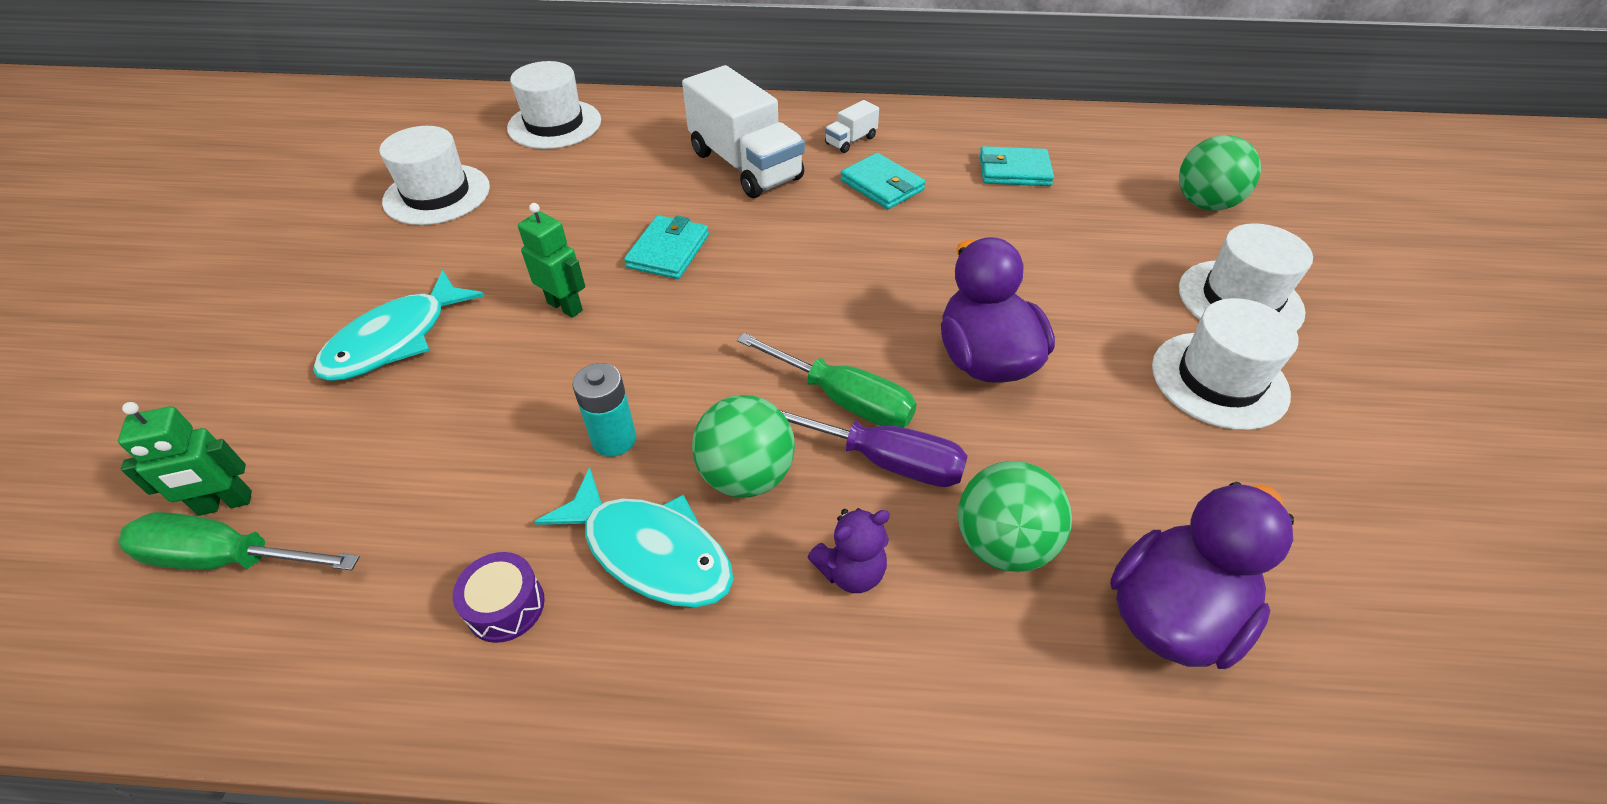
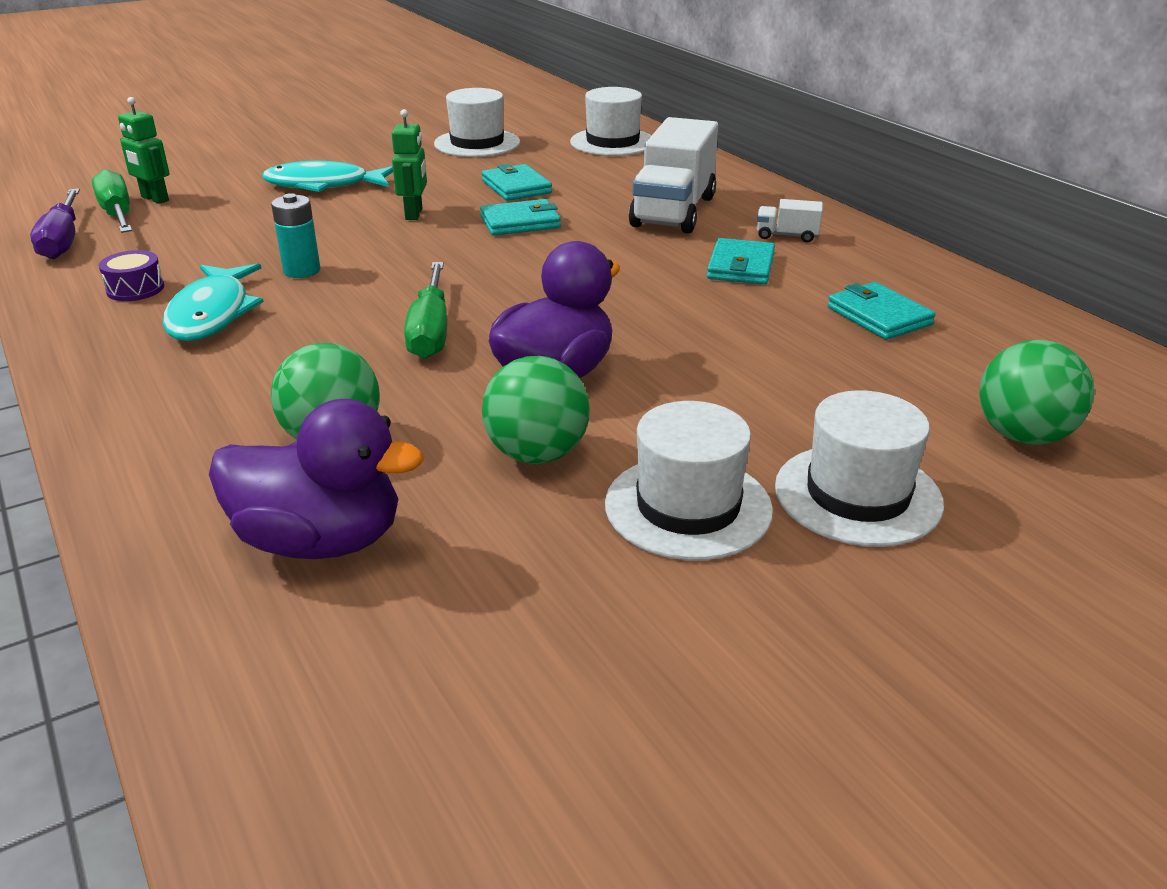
camera: 55 degrees right, 15 degrees down
(583, 219) = (516, 187): none -> turquoise wallet
(746, 476) = (310, 322): green ball -> green ball (537, 454)
(851, 571) = (251, 385): purple teddy bear -> none
(883, 460) = (378, 365): purple screwdriver -> purple screwdriver (63, 240)

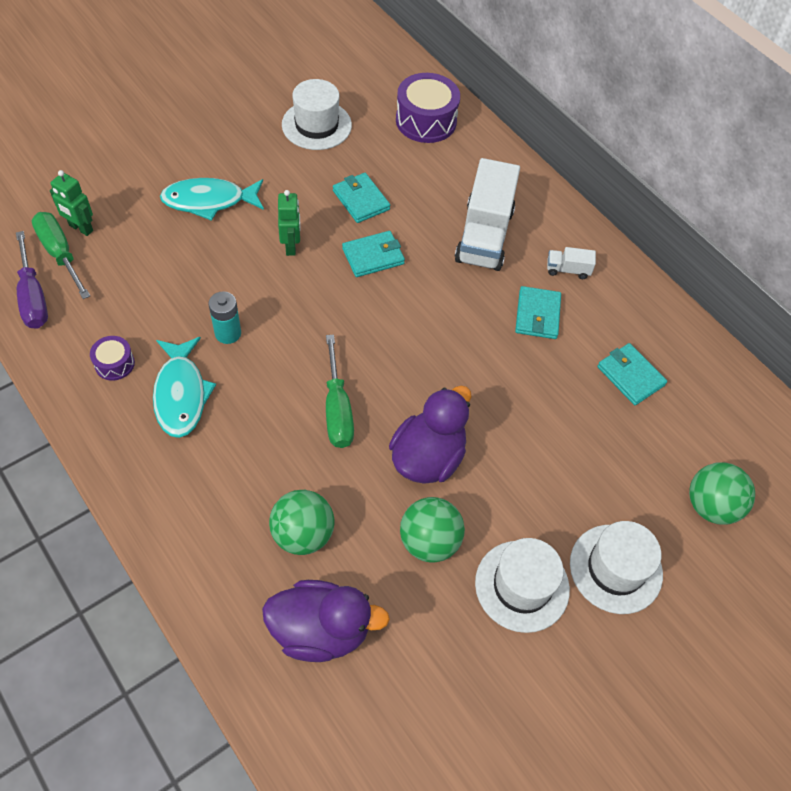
camera: 10 degrees left, 25 degrees up
(612, 142) = (426, 121): white hat -> purple drum

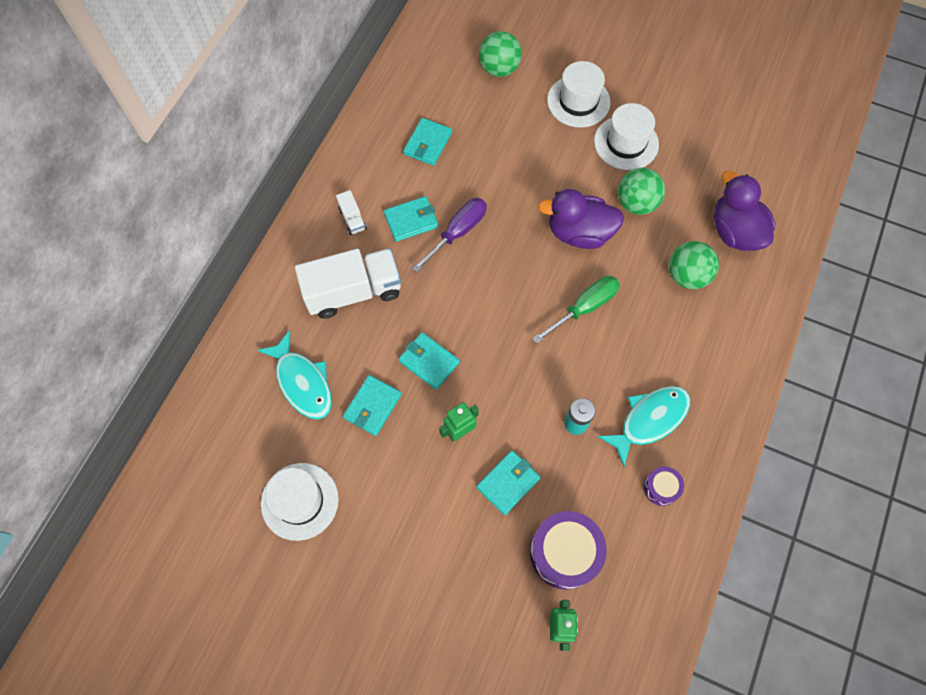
camera: 115 degrees left, 10 degrees up
(33, 296) = (651, 606): purple screwdriver -> purple screwdriver (457, 233)
(60, 254) = (596, 620): green screwdriver -> none
(209, 201) = (454, 534): turquoise fish -> turquoise fish (302, 382)
(218, 256) = (508, 483): none -> turquoise wallet
(426, 121) = (237, 406): purple drum -> purple drum (564, 552)

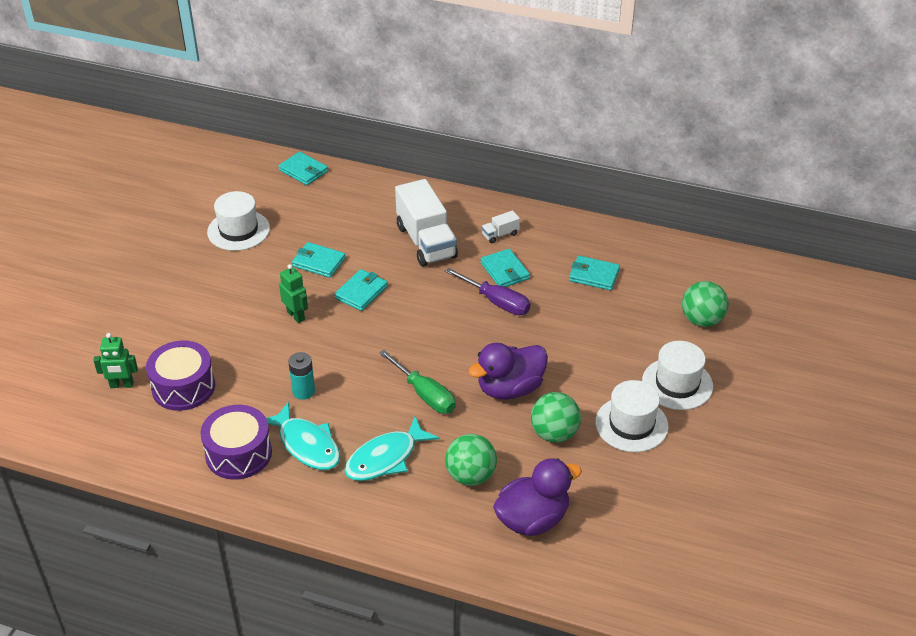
camera: 85 degrees right, 25 degrees down
(302, 382) = (339, 221): turquoise fish -> turquoise fish (385, 458)
(508, 483) = (248, 348): turquoise wallet -> turquoise wallet (303, 171)
(579, 233) = (510, 388): purple duck -> purple duck turned 120 degrees counterclockwise
(661, 488) = (238, 453): purple drum -> purple drum, size x1.93

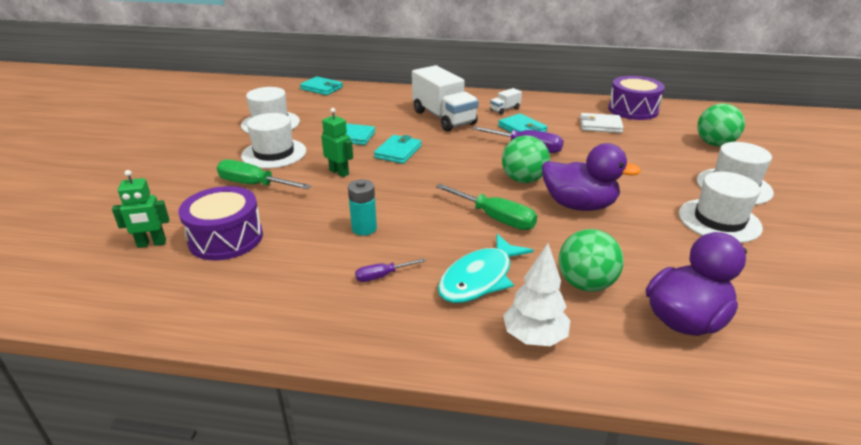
camera: 10 degrees left, 10 degrees down
(213, 323) = (254, 185): none -> green screwdriver
(236, 279) = (274, 153): none -> white hat
(238, 453) = (301, 294): purple drum -> purple drum (633, 110)
(307, 445) = (382, 276): turquoise fish -> purple screwdriver
(406, 517) = (534, 337): none -> white tree
(510, 388) = (579, 205): purple duck -> purple duck turned 120 degrees counterclockwise
(554, 433) = (649, 236): green ball -> green ball (523, 180)
(594, 275) = (600, 125): turquoise wallet -> white wallet

